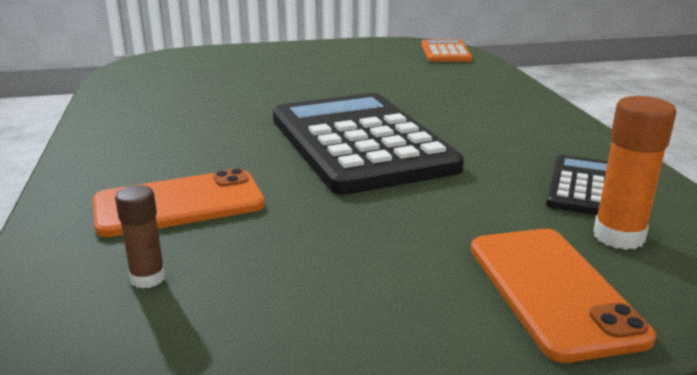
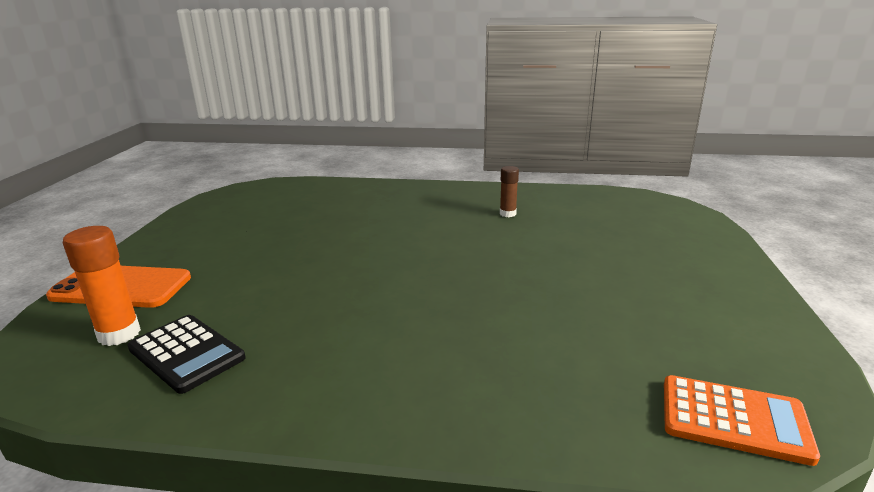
camera: 110 degrees right, 0 degrees up
(148, 278) = (275, 200): brown glue stick -> brown glue stick (508, 214)
(179, 204) = (341, 207): orange phone -> none
(360, 143) = (381, 269): black calculator -> none

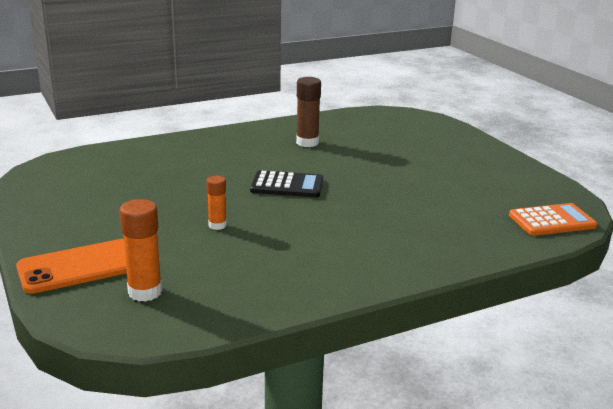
camera: 35 degrees left, 0 degrees up
(186, 353) = (220, 285): black calculator -> black calculator (287, 185)
(291, 281) = (217, 225): none -> orange glue stick
(508, 214) = (307, 142): brown glue stick -> brown glue stick, size x1.61

